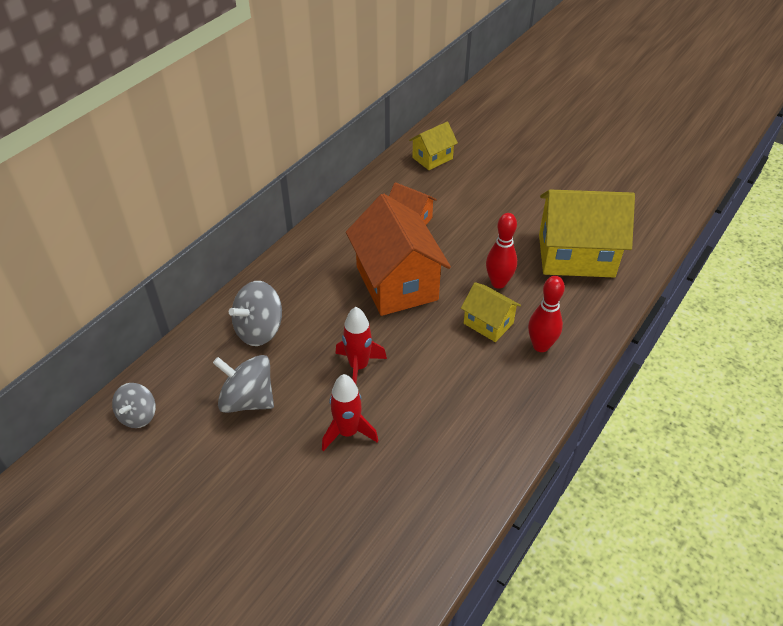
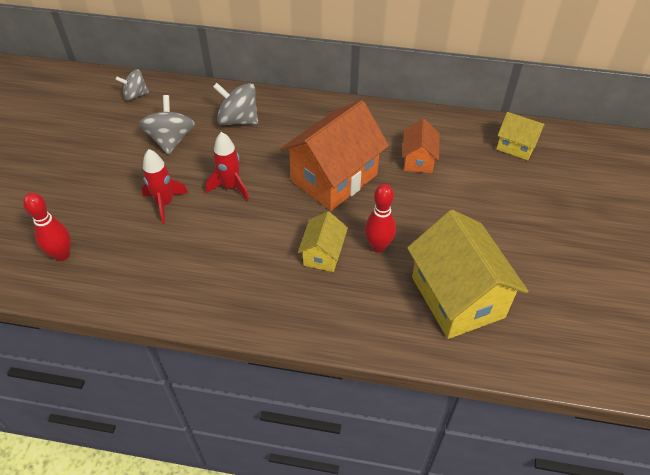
camera: 65 degrees right, 5 degrees up
(540, 346) = (317, 300): red bowling pin -> red bowling pin (62, 254)

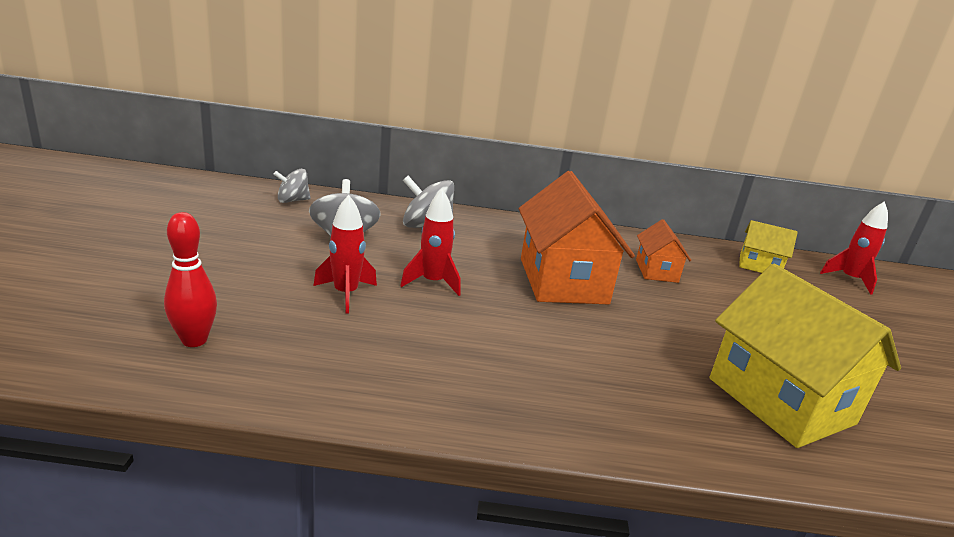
camera: 10 degrees left, 25 degrees down
(323, 254) = (579, 351): yellow house -> none
(334, 178) = (563, 281): orange house -> orange house turned 45 degrees counterclockwise
(378, 246) = (648, 346): red bowling pin -> none
(594, 158) = (849, 279): none -> red rocket

